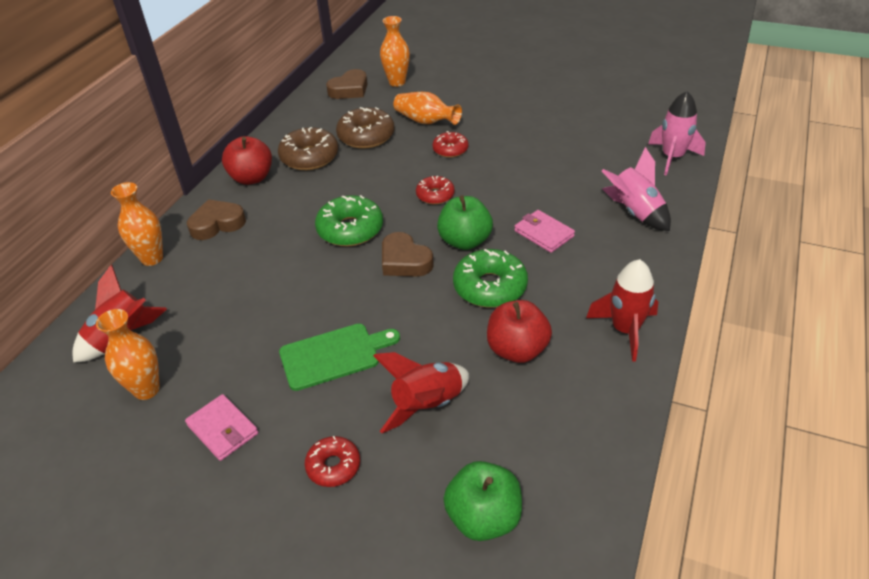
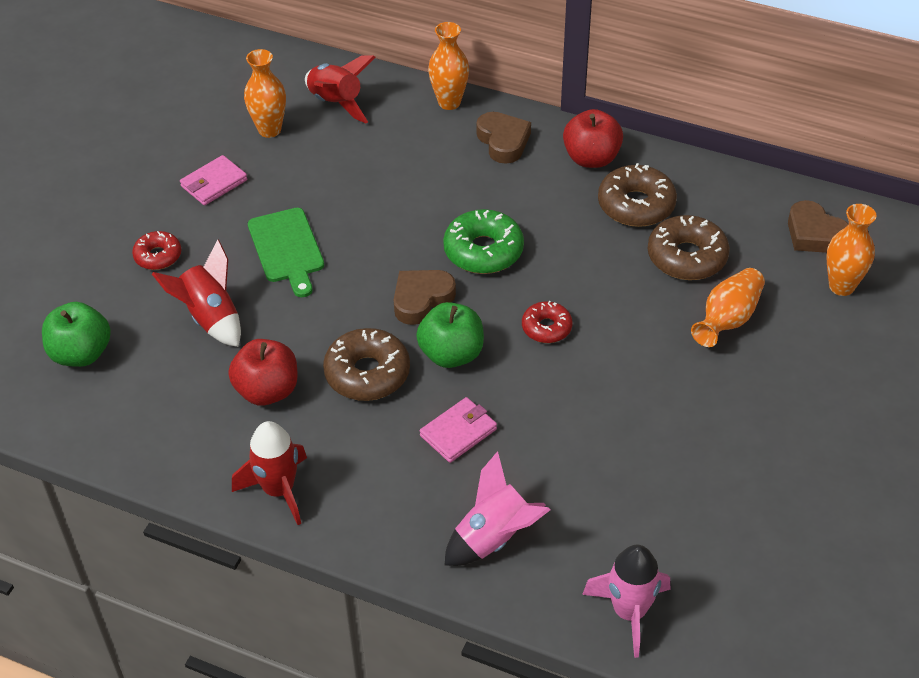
camera: 90 degrees right, 5 degrees up
(450, 149) = (653, 345): red donut -> none
(490, 287) = (367, 373): green donut -> brown donut

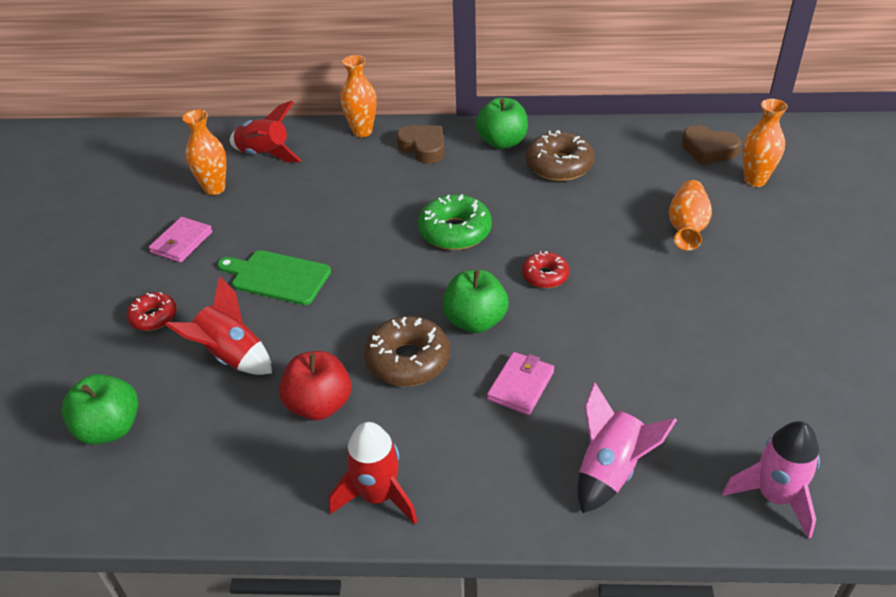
camera: 20 degrees left, 5 degrees down
(287, 249) = (277, 277): green cutting board -> green cutting board turned 150 degrees clockwise
(421, 299) = (423, 284): brown heart -> none
(591, 158) = (502, 142): red apple -> green apple
(687, 257) = (623, 191): brown donut -> none

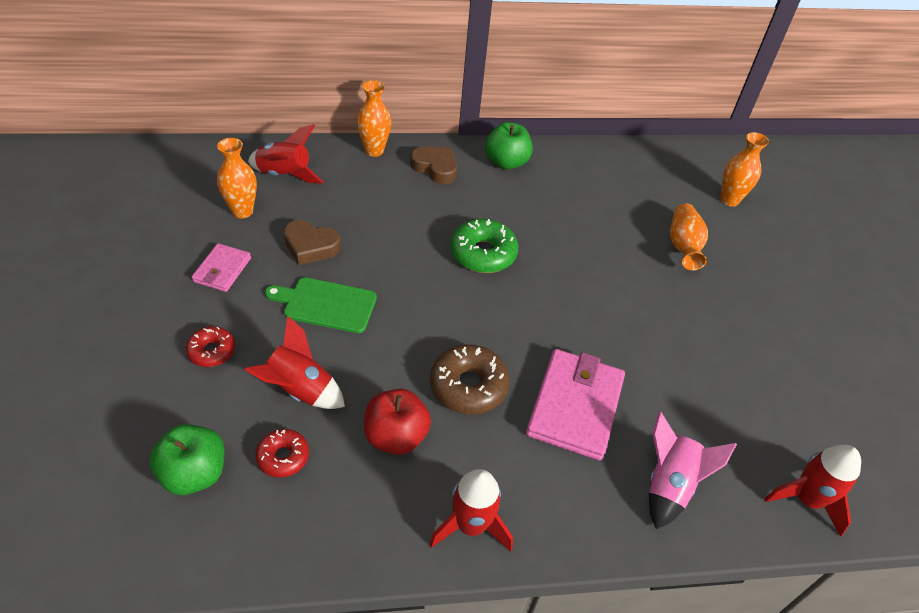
camera: 15 degrees left, 5 degrees up
(475, 321) = (521, 344): green apple -> none
(521, 386) = (575, 407): pink wallet -> pink wallet, size x1.83
(545, 276) = (573, 296): red donut -> red donut (283, 457)
(559, 165) = (561, 186): brown donut -> none
(708, 150) = (685, 171): brown heart -> brown heart (310, 246)
(774, 496) = (806, 499): pink rocket -> red rocket

